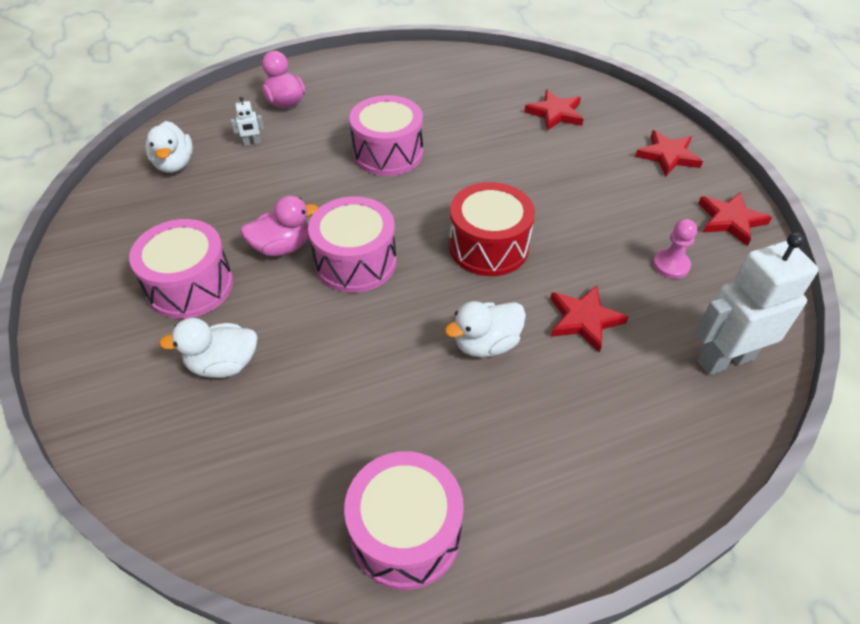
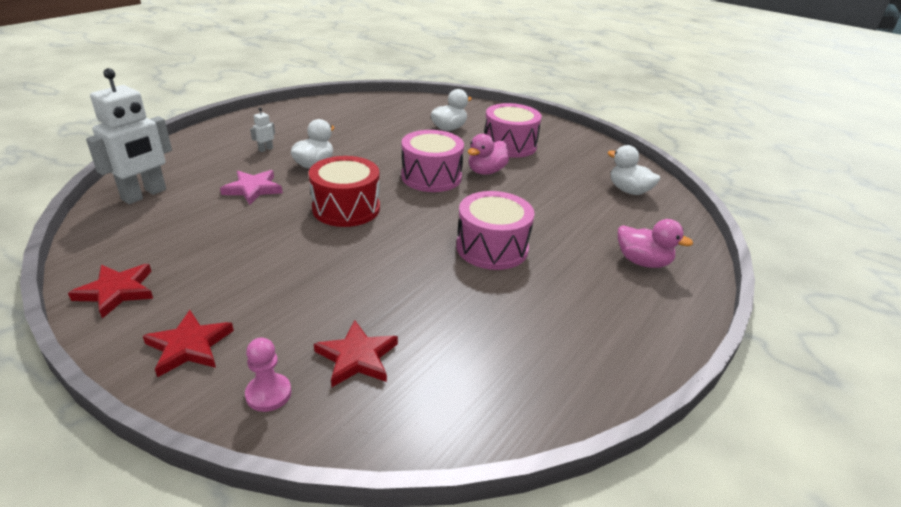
camera: 145 degrees right, 15 degrees down
(252, 143) = (606, 220): white robot -> white robot (265, 149)
(405, 533) = (313, 111): pink drum -> none
(584, 320) = (253, 189): red star -> pink star
(671, 265) = (185, 237): pink pawn -> pink pawn (268, 394)

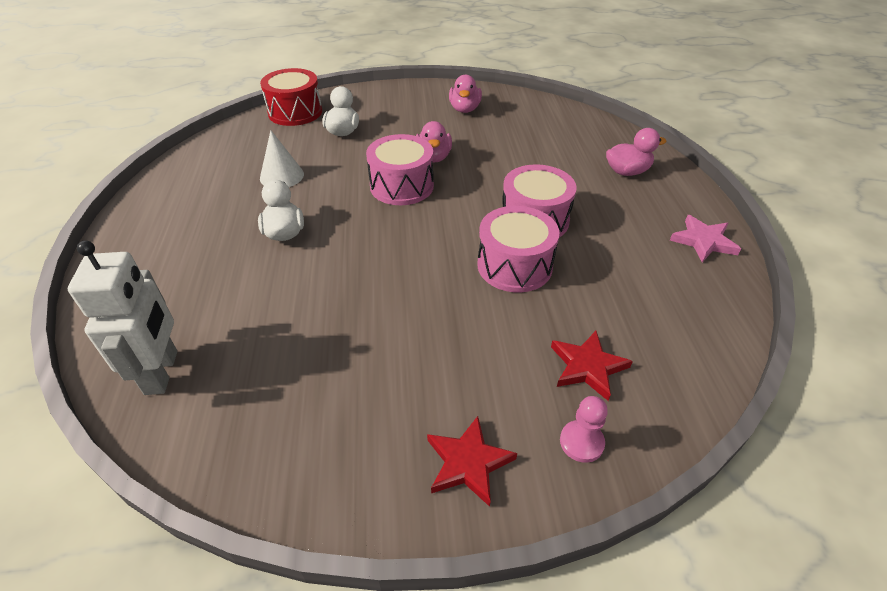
camera: 40 degrees left, 10 degrees up
(117, 291) = (320, 477): red star -> none
(253, 189) = (268, 292): pink star -> pink star (703, 241)
(265, 149) = (207, 245): white robot -> none
(346, 208) = (382, 256): red drum -> red drum (295, 112)
(366, 135) = (282, 176): none -> white cone
(509, 145) = (414, 123): pink drum -> pink drum (514, 266)
(568, 153) = (464, 109): none -> pink duck
(629, 190) = (545, 120): white duck -> none

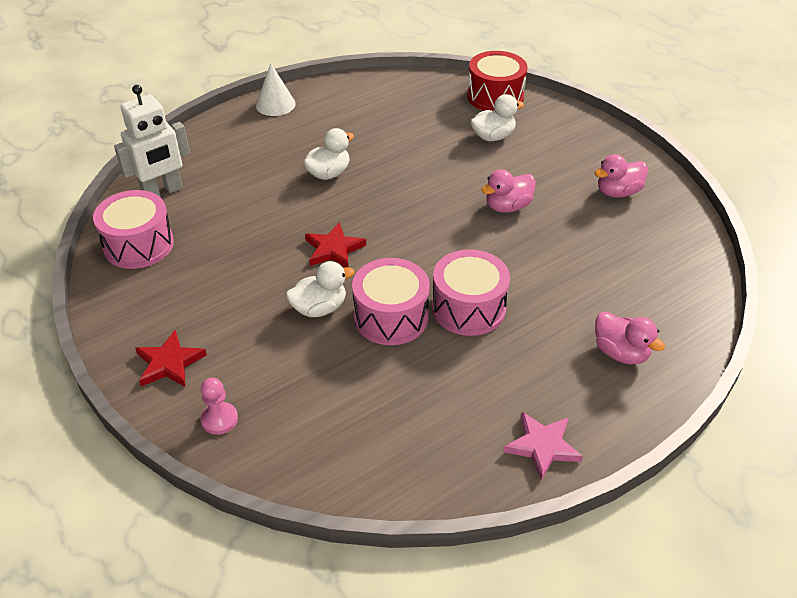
camera: 60 degrees right, 0 degrees up
(282, 176) = (396, 136): white cone -> white cone (275, 104)
(402, 186) = (444, 206): pink drum -> pink drum (138, 245)
(470, 307) = (319, 308): none -> white duck
(587, 367) = (299, 401): red star -> red star (334, 249)

